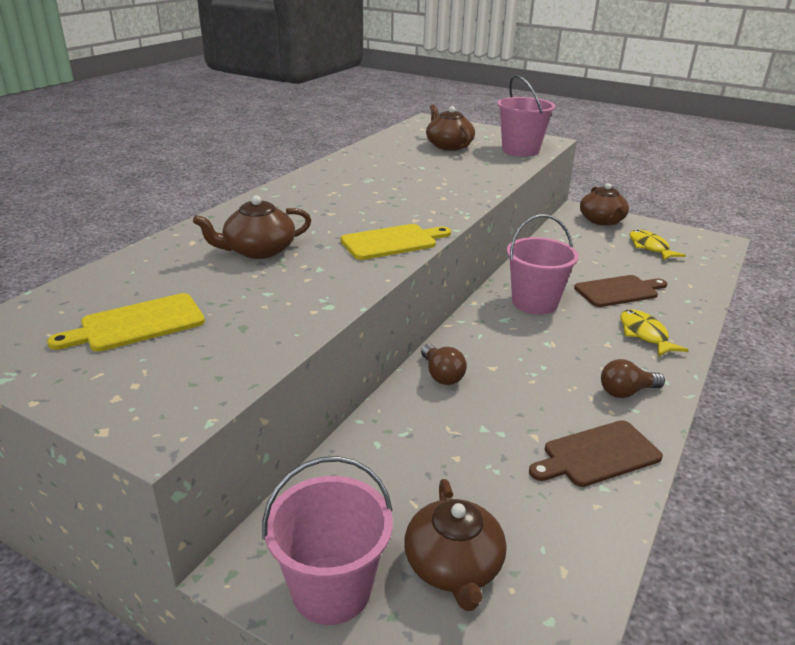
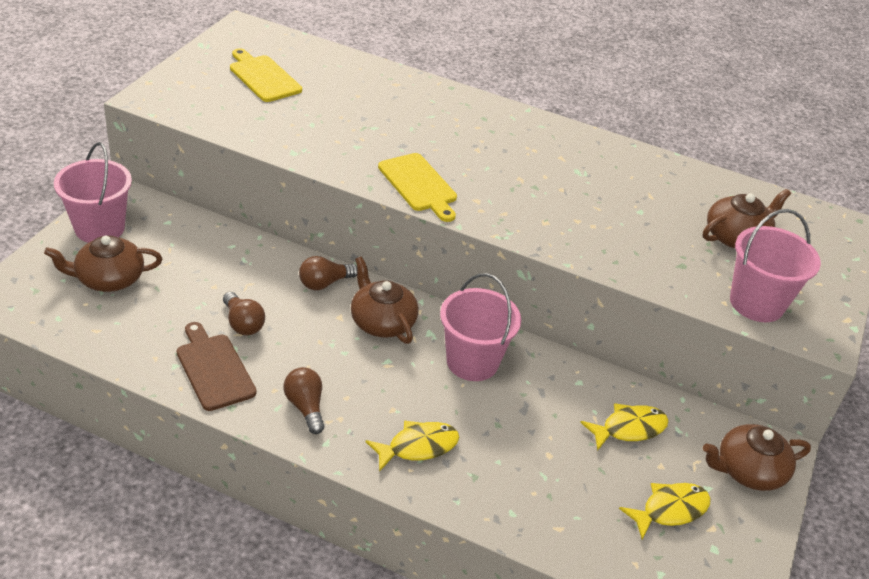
camera: 80 degrees right, 10 degrees up
(258, 250) = (386, 115): brown teapot -> brown teapot (382, 322)
(518, 433) = (243, 323): none -> brown light bulb
(583, 251) = (629, 429): none -> yellow fish
(619, 291) = (520, 444): brown cutting board -> none

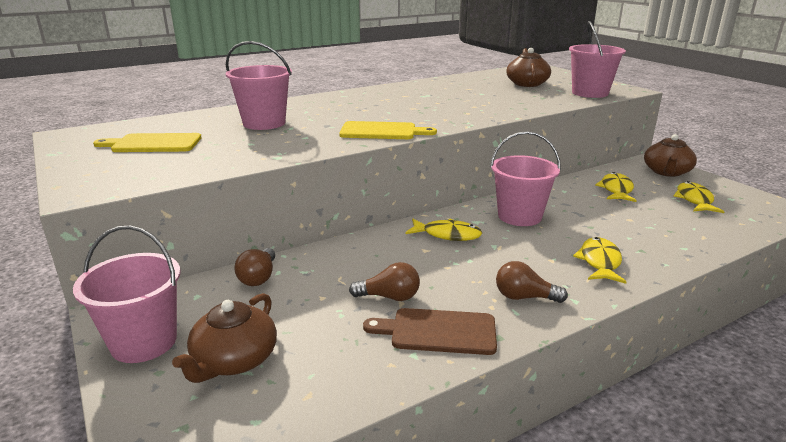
camera: 50 degrees left, 15 degrees down
(324, 283) = (378, 244): brown light bulb -> brown light bulb (258, 277)
(370, 107) = (264, 123): none -> pink bucket
(382, 322) = (447, 235): brown teapot -> yellow fish

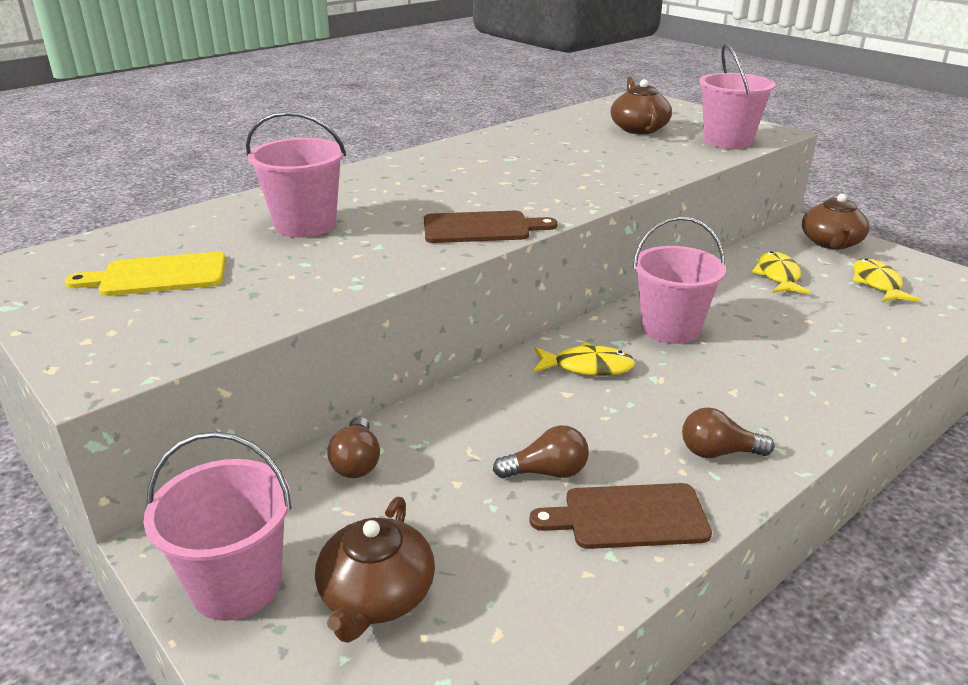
camera: 10 degrees left, 5 degrees up
(382, 131) = (481, 228): yellow cutting board -> brown cutting board
(600, 262) = (793, 389): yellow fish -> none

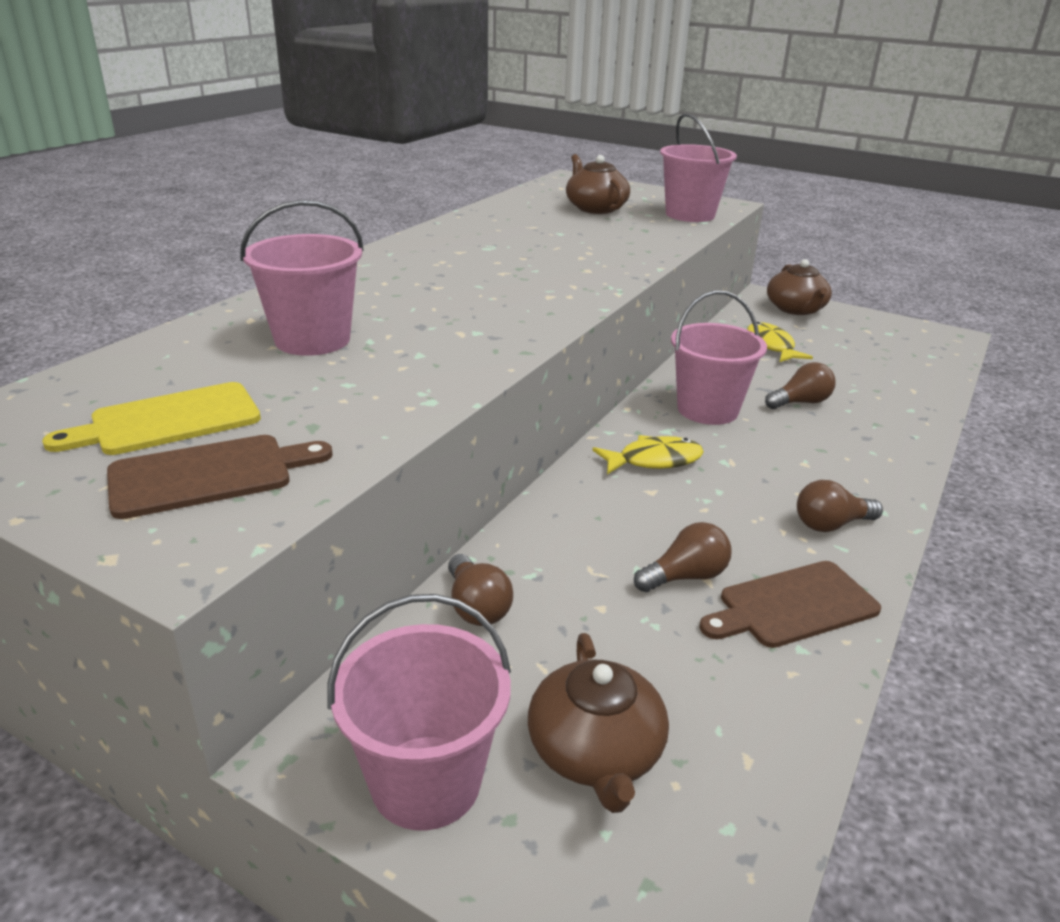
camera: 20 degrees left, 0 degrees up
(481, 228) = (518, 323): brown cutting board -> brown cutting board (209, 475)
(770, 334) = (800, 402): none -> brown light bulb
(877, 284) = (859, 343): yellow fish -> none

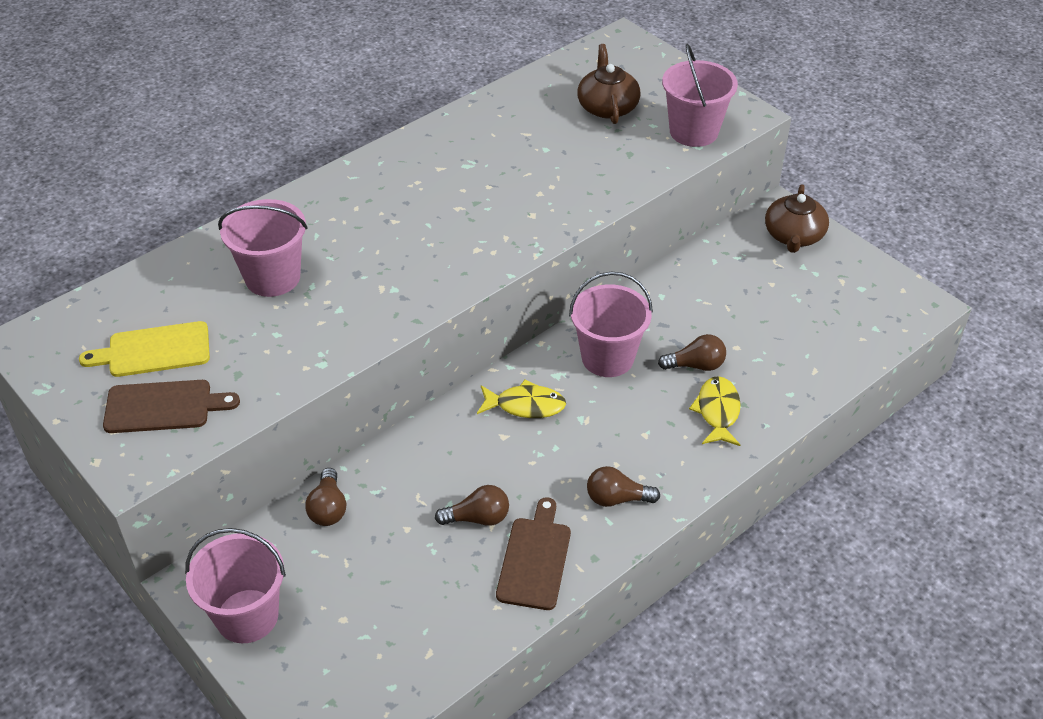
camera: 20 degrees right, 15 degrees up
(595, 751) = (346, 624): brown teapot -> none
(771, 346) = (726, 286): yellow fish -> yellow fish (717, 412)
(793, 605) = (535, 559): brown cutting board -> brown cutting board turned 105 degrees clockwise

